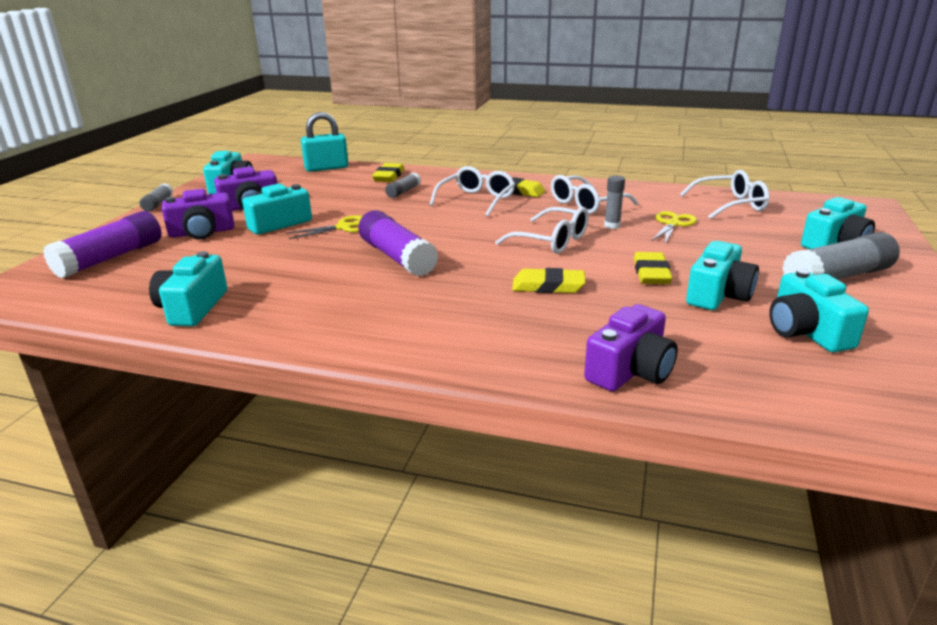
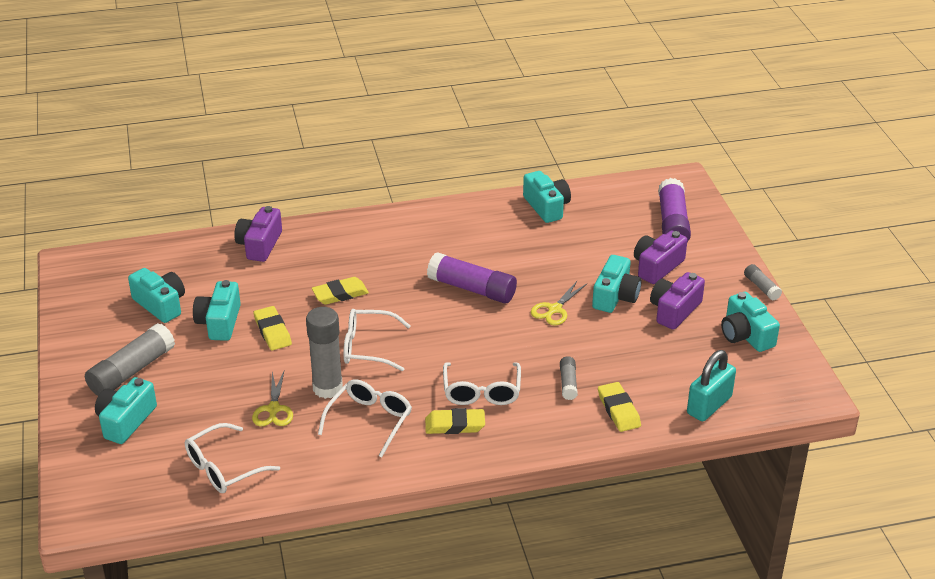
camera: 150 degrees right, 10 degrees up
(612, 226) = (327, 388): grey glue stick -> grey glue stick, size x1.94

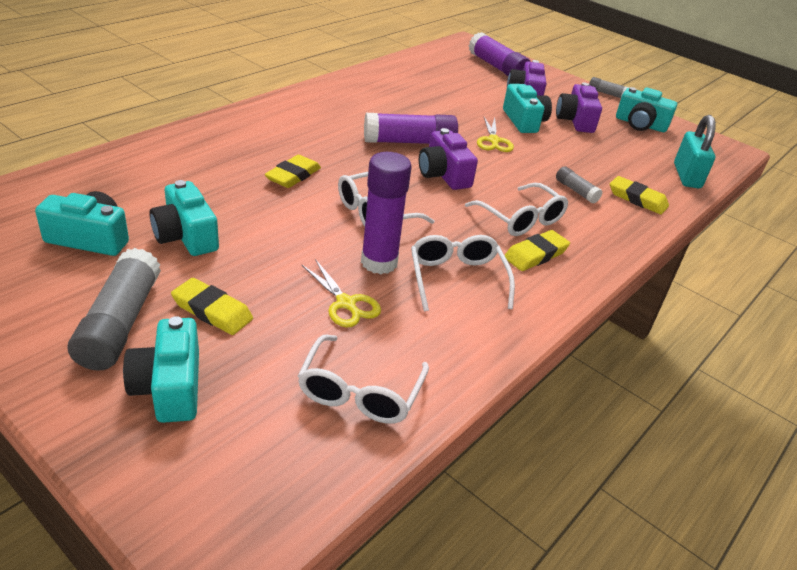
camera: 40 degrees left, 0 degrees up
(259, 245) = (158, 154): purple camera -> purple camera (443, 174)
(272, 331) = (258, 227): yellow eraser -> yellow eraser (212, 311)
(327, 388) = (379, 262): grey glue stick -> purple glue stick
(547, 207) = (395, 74): turquoise camera -> none

